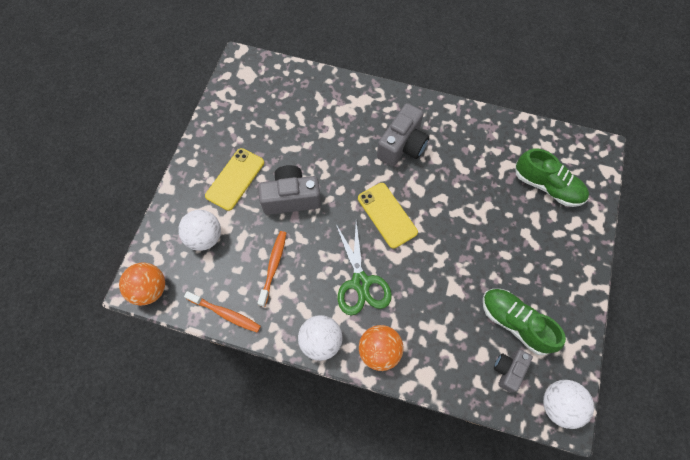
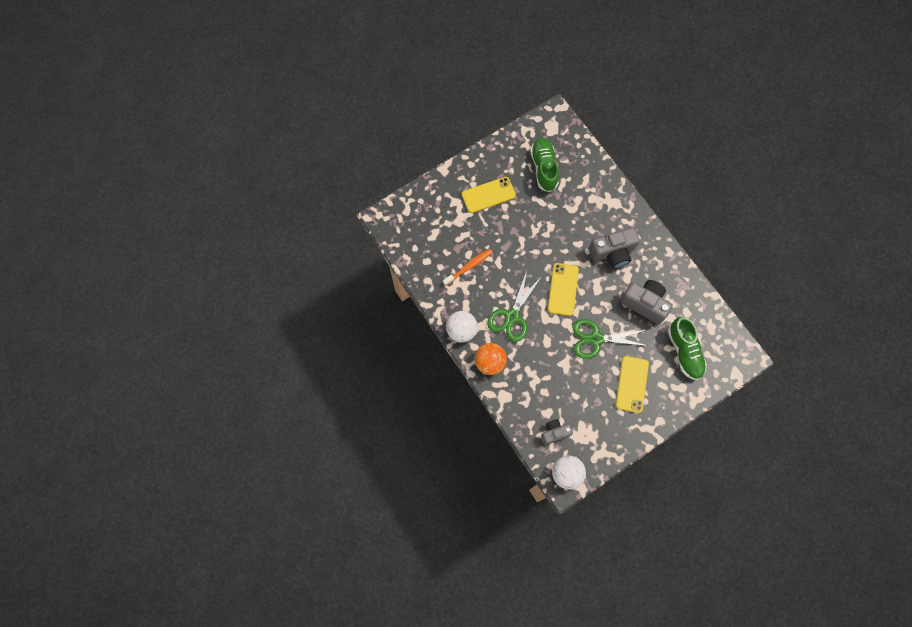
camera: 40 degrees right, 5 degrees up
(150, 289) = (389, 225): orange ball -> none
(205, 237) = (443, 218): white ball -> none
(225, 313) = (420, 272): orange toothbrush -> none
(291, 198) = (513, 233): grey camera -> grey camera (644, 304)
(460, 238) = (596, 339): none -> green scissors
(515, 322) = (583, 412): green shoe -> green shoe (544, 168)
(532, 255) = (632, 384): none -> yellow phone

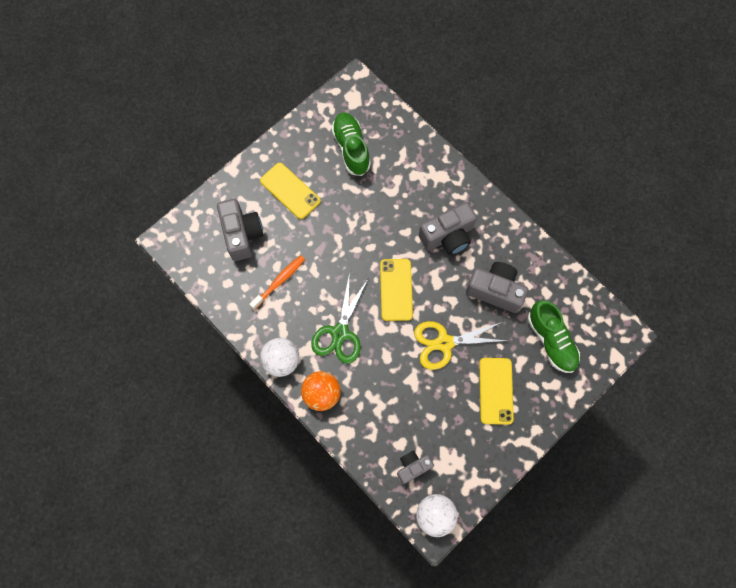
camera: 10 degrees left, 0 degrees up
(444, 224) = (242, 234): none -> grey camera
(488, 195) = (290, 191): yellow phone -> yellow phone turned 75 degrees clockwise
(596, 339) = (444, 343): green scissors -> yellow scissors

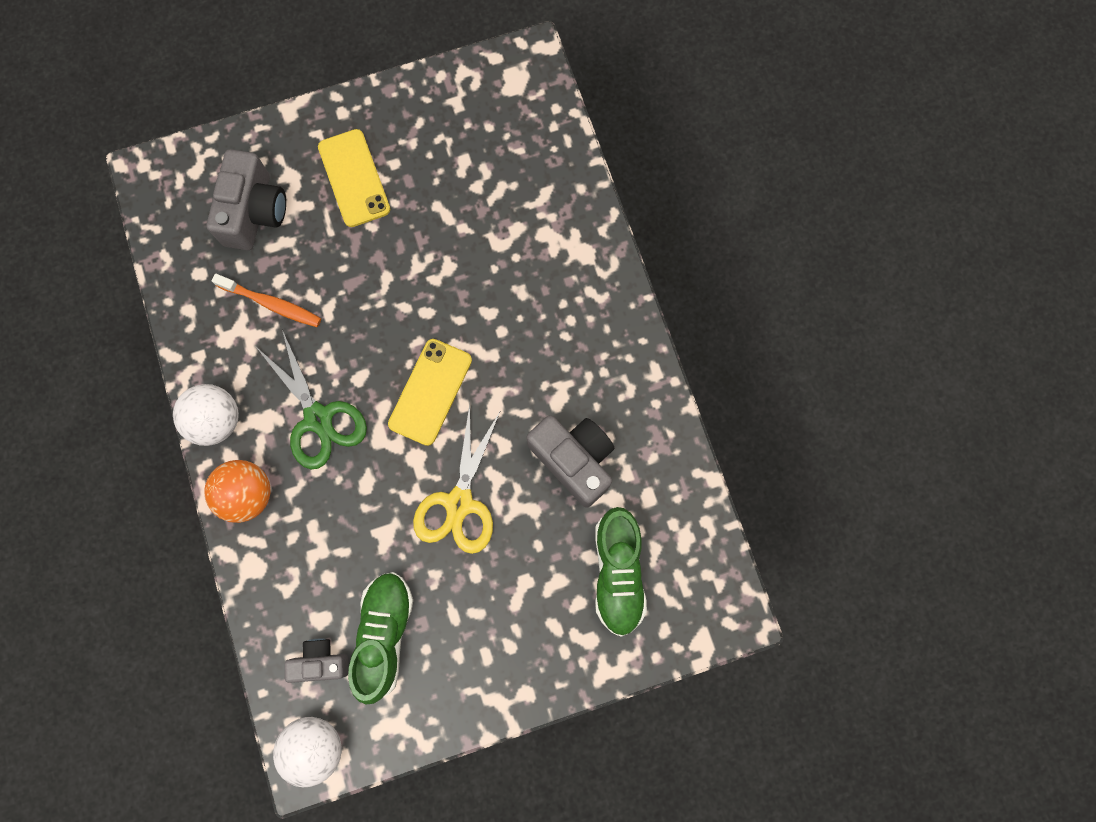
camera: 25 degrees right, 5 degrees up
(279, 281) = (272, 304): orange toothbrush -> orange toothbrush turned 45 degrees clockwise
(340, 333) = (318, 418): green scissors -> green scissors turned 75 degrees counterclockwise
(351, 148) = (473, 153): green shoe -> green shoe (384, 634)
(444, 343) = (459, 503): yellow scissors -> yellow scissors turned 90 degrees counterclockwise
(448, 236) = (546, 347): grey camera -> none
(496, 391) = (497, 608): yellow phone -> none

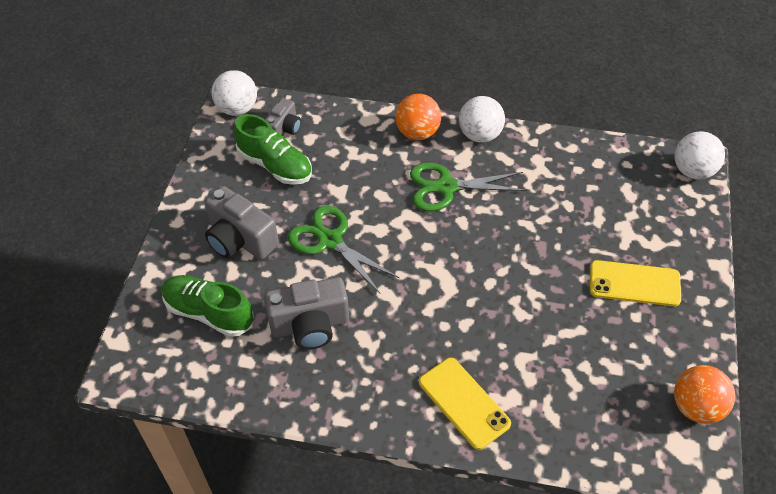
camera: 120 degrees right, 25 degrees down
(164, 173) = (693, 171): none -> white ball
(254, 212) = (634, 211): grey camera -> grey camera (240, 240)
(272, 304) = (551, 193): orange toothbrush -> none
(430, 392) = (424, 258): yellow phone -> yellow phone (464, 403)
(459, 503) = (330, 241): yellow scissors -> green scissors
(468, 82) = (696, 407): none -> orange ball

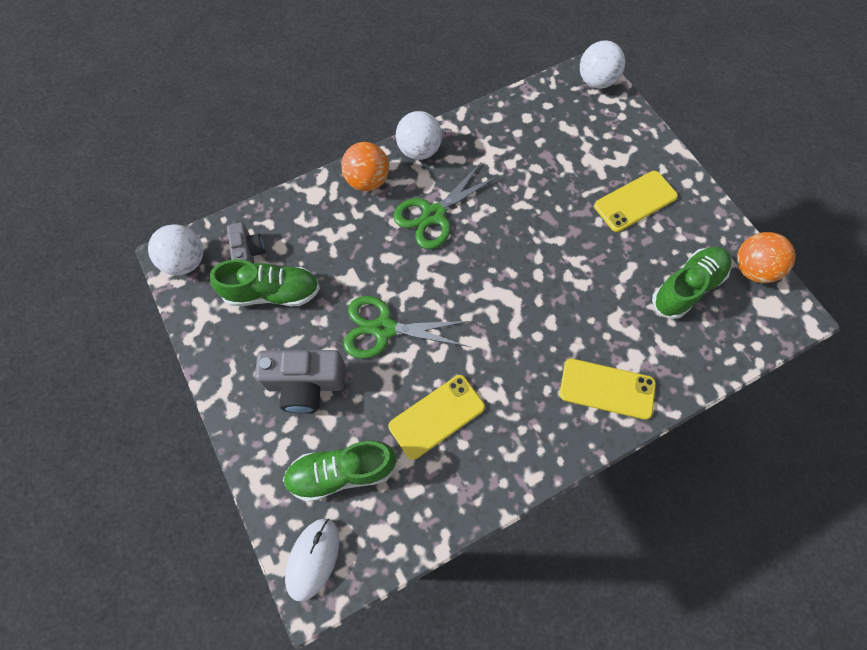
camera: 40 degrees left, 15 degrees up
(138, 352) = (313, 558): none -> white mouse
(310, 325) = (436, 416): grey camera -> yellow phone
(615, 379) = (686, 287): none -> green shoe

